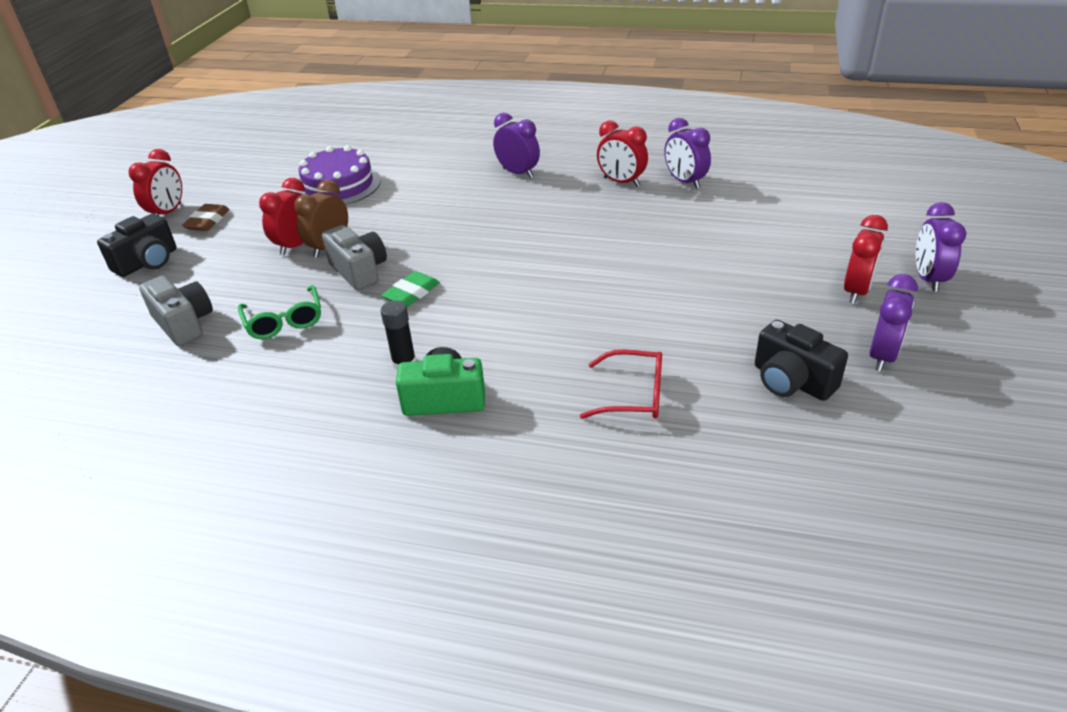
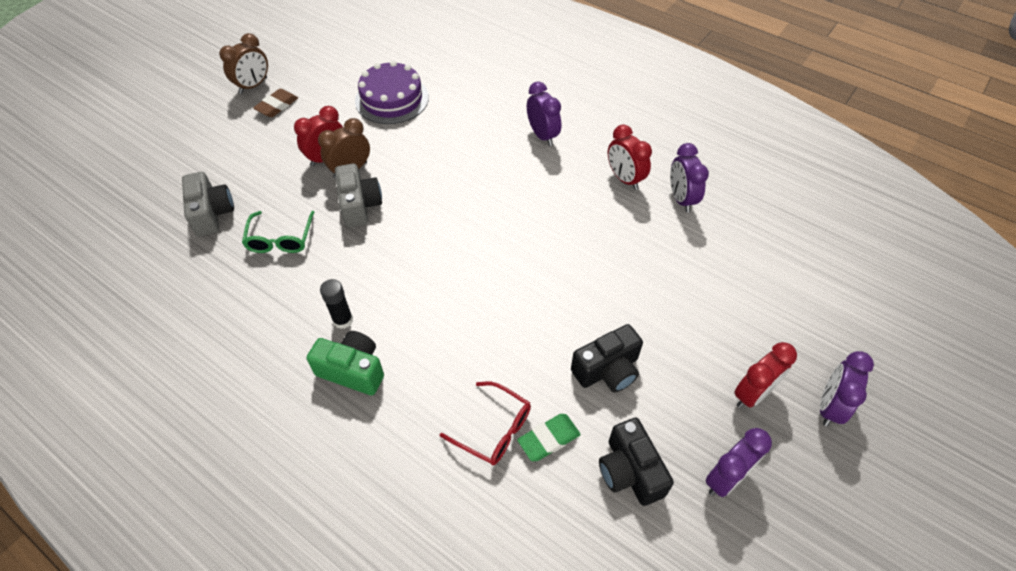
camera: 20 degrees right, 15 degrees up
(147, 262) = (216, 136): black camera -> black camera (607, 370)
(168, 213) = (253, 85): red clock -> brown clock
(411, 293) = (386, 246): green eraser -> green eraser (548, 439)

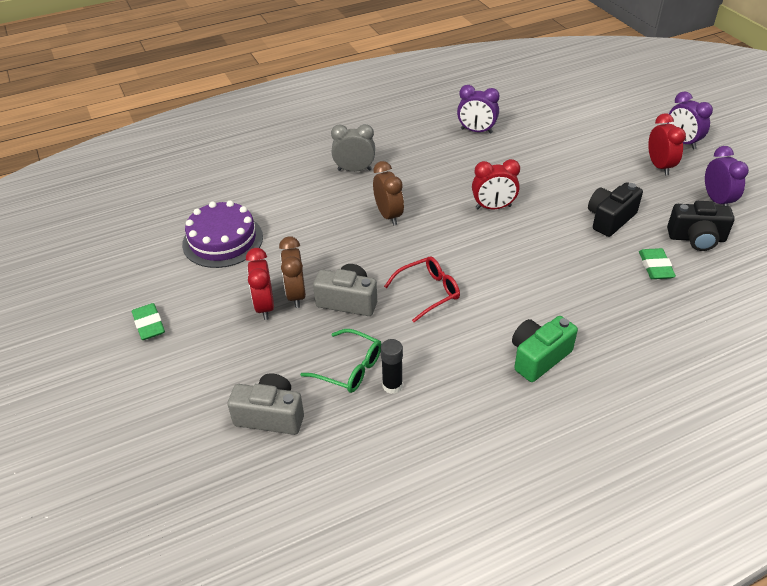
camera: 60 degrees left, 10 degrees down
(253, 85) = (95, 336): brown clock -> brown clock (388, 215)
(277, 106) = (149, 324): brown eraser -> green eraser
(343, 320) = (479, 349): black glue stick -> black glue stick (392, 385)
(494, 429) = (635, 291): red glasses -> red glasses (428, 292)
(542, 135) = (354, 170): purple clock -> grey clock
(607, 370) = (610, 219): black camera -> black camera turned 135 degrees counterclockwise
(624, 179) = (436, 148): red clock -> red clock (493, 207)

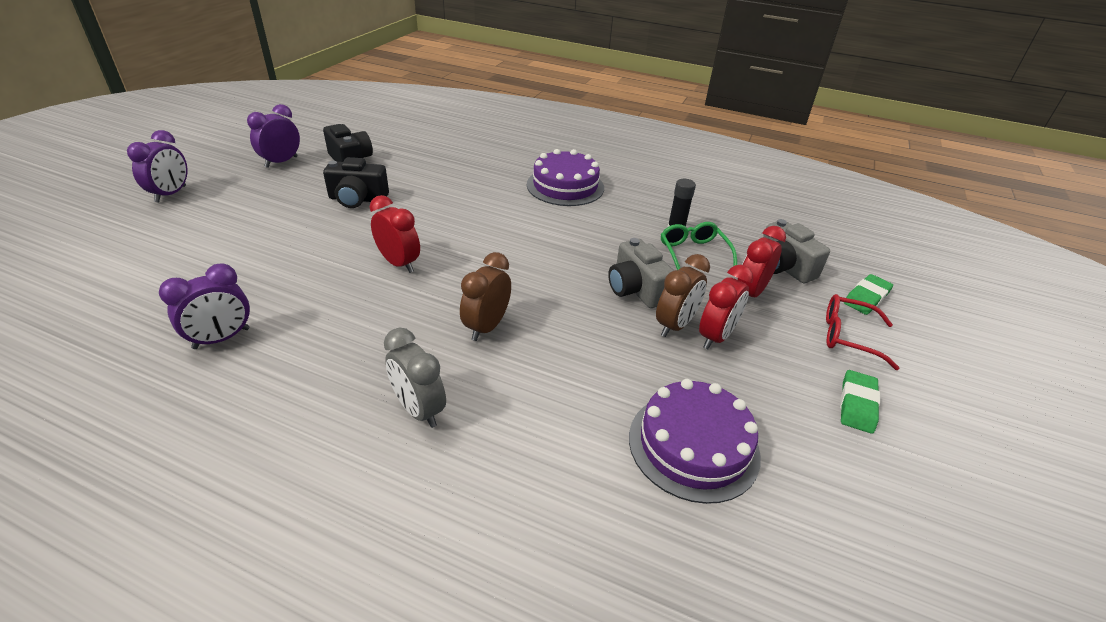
camera: 135 degrees left, 5 degrees down
(428, 292) = (566, 252): red glasses -> red glasses (848, 336)
(476, 131) = (221, 338): purple clock -> purple clock turned 75 degrees clockwise
(538, 357) = (565, 186): green camera -> purple cake
(655, 267) = (408, 168): green eraser -> green eraser (866, 298)
(659, 166) = (235, 196): red clock -> red clock (750, 293)

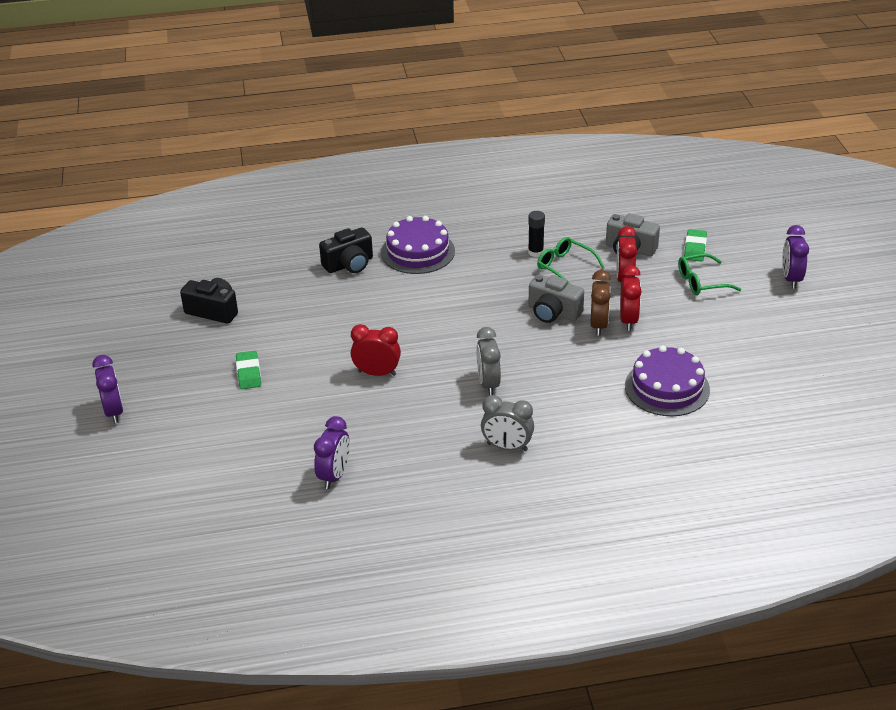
camera: 30 degrees left, 0 degrees up
(281, 162) = (155, 340): purple clock -> purple clock (791, 279)
(358, 199) = (273, 341): black camera -> black camera (349, 264)
(486, 327) = (488, 384): brown clock -> grey clock
(848, 336) = (701, 282): red glasses -> green glasses
(857, 405) = (732, 322): green eraser -> green eraser (248, 373)

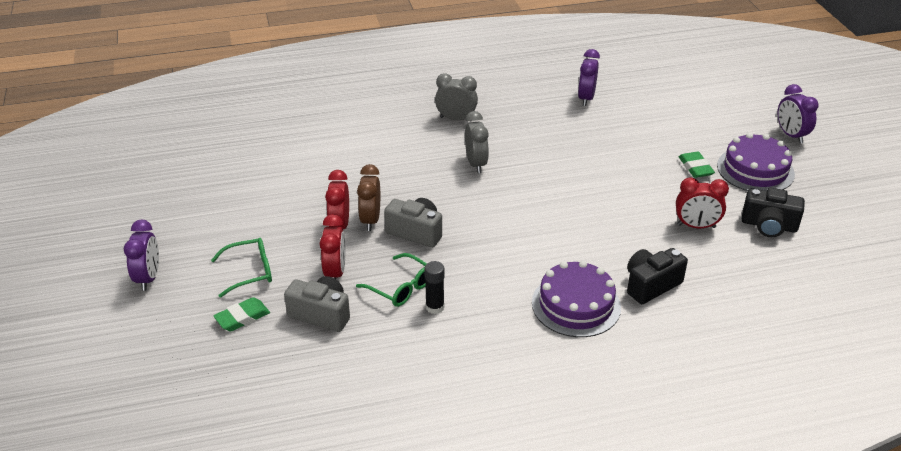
camera: 175 degrees right, 0 degrees up
(377, 373) = (578, 170): red clock -> red clock (696, 226)
(667, 387) = (317, 164): purple cake -> purple cake (755, 170)
(695, 248) = (242, 317): green eraser -> green eraser turned 45 degrees clockwise

